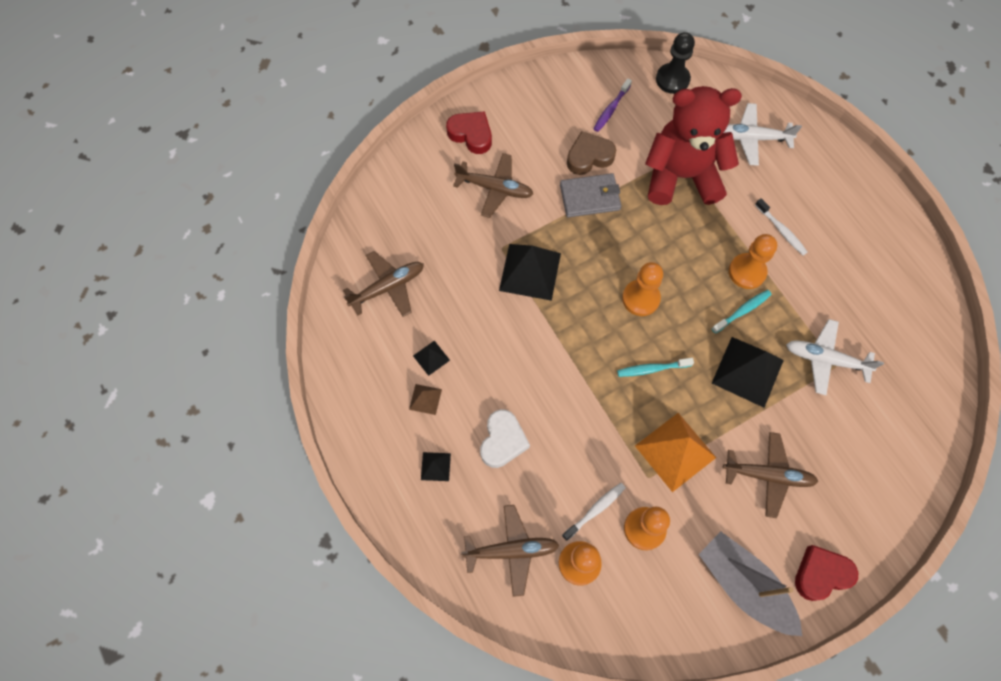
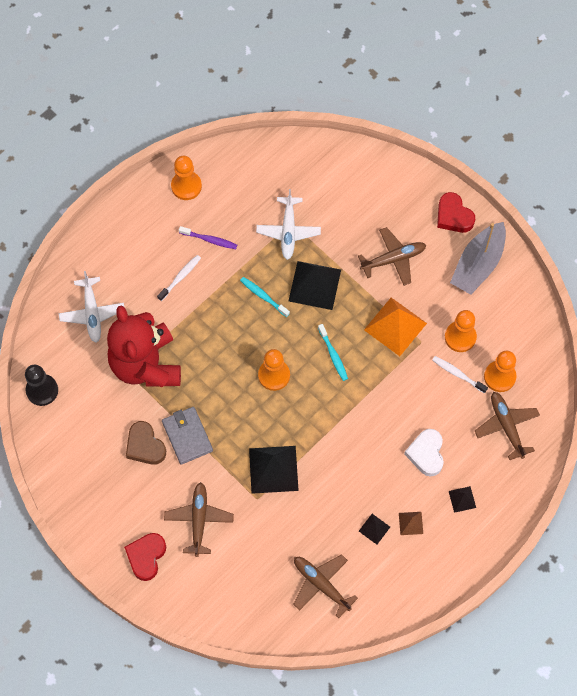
camera: 105 degrees left, 0 degrees up
(503, 441) = (426, 454): white heart -> white heart turned 90 degrees counterclockwise
(611, 109) = (88, 438): purple toothbrush -> purple toothbrush (209, 240)
(747, 272) = (227, 298): orange pawn -> orange pawn (186, 186)
(768, 475) = (393, 259): brown plane -> brown plane turned 75 degrees clockwise

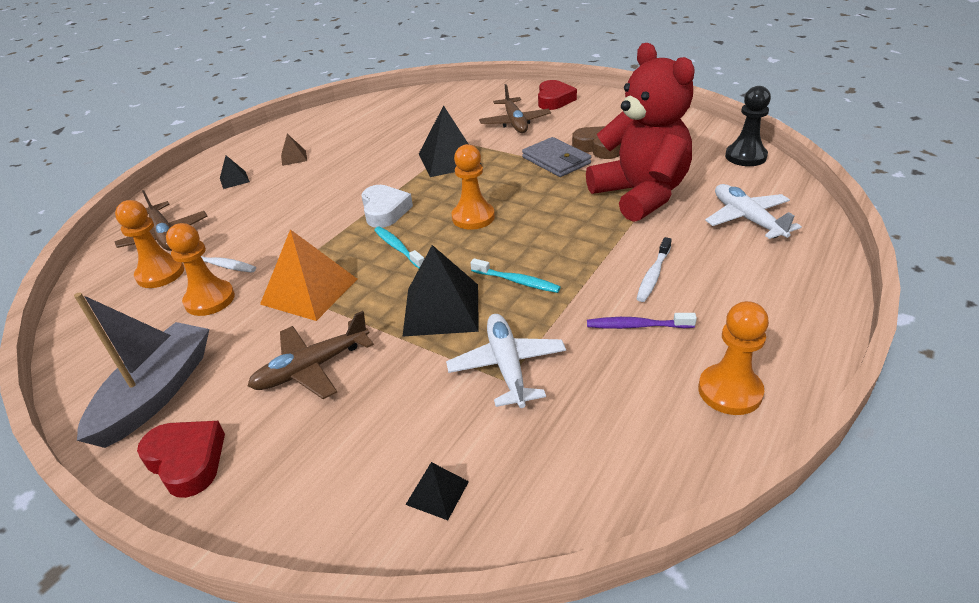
camera: 170 degrees right, 30 degrees down
(321, 584) = (383, 116): brown plane -> none
(374, 529) = (333, 148): black pyramid -> black pyramid (437, 492)
(426, 454) = (272, 199): white heart -> white heart (385, 211)

